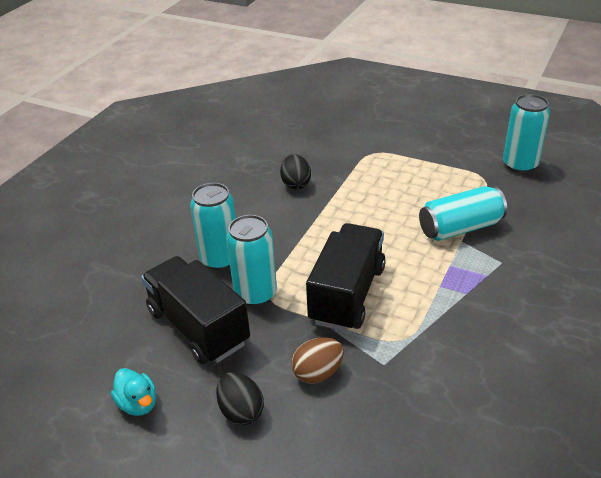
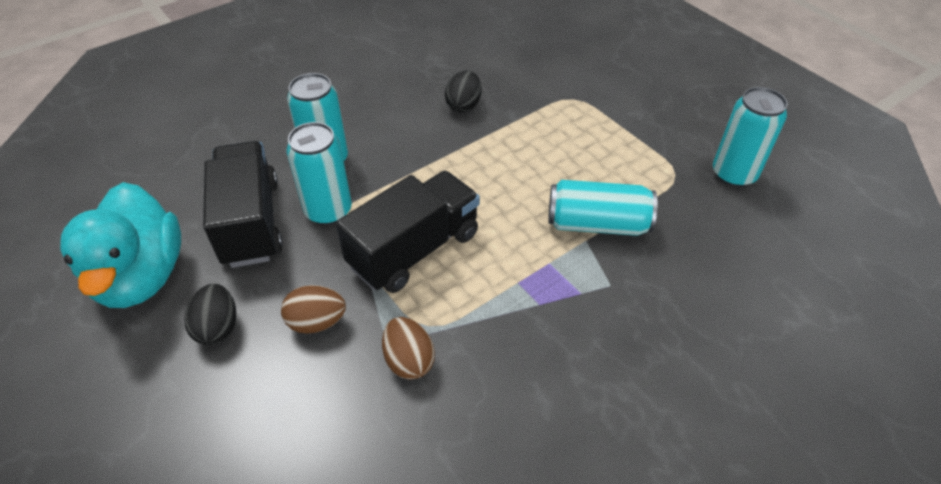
camera: 25 degrees right, 10 degrees up
(138, 404) = (141, 276): turquoise duck -> turquoise duck, size x2.27
(409, 368) = (409, 360): none -> brown egg

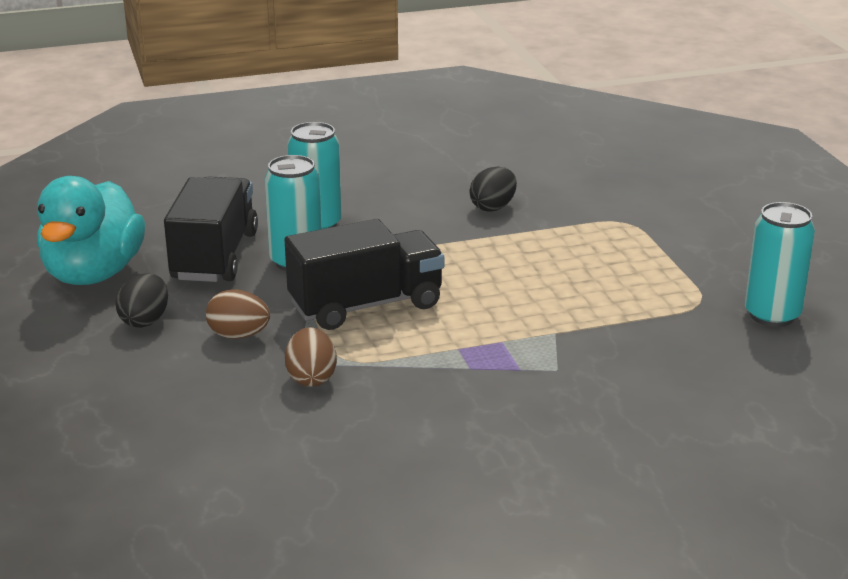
camera: 20 degrees right, 20 degrees down
(597, 224) = (577, 323): turquoise can -> none

